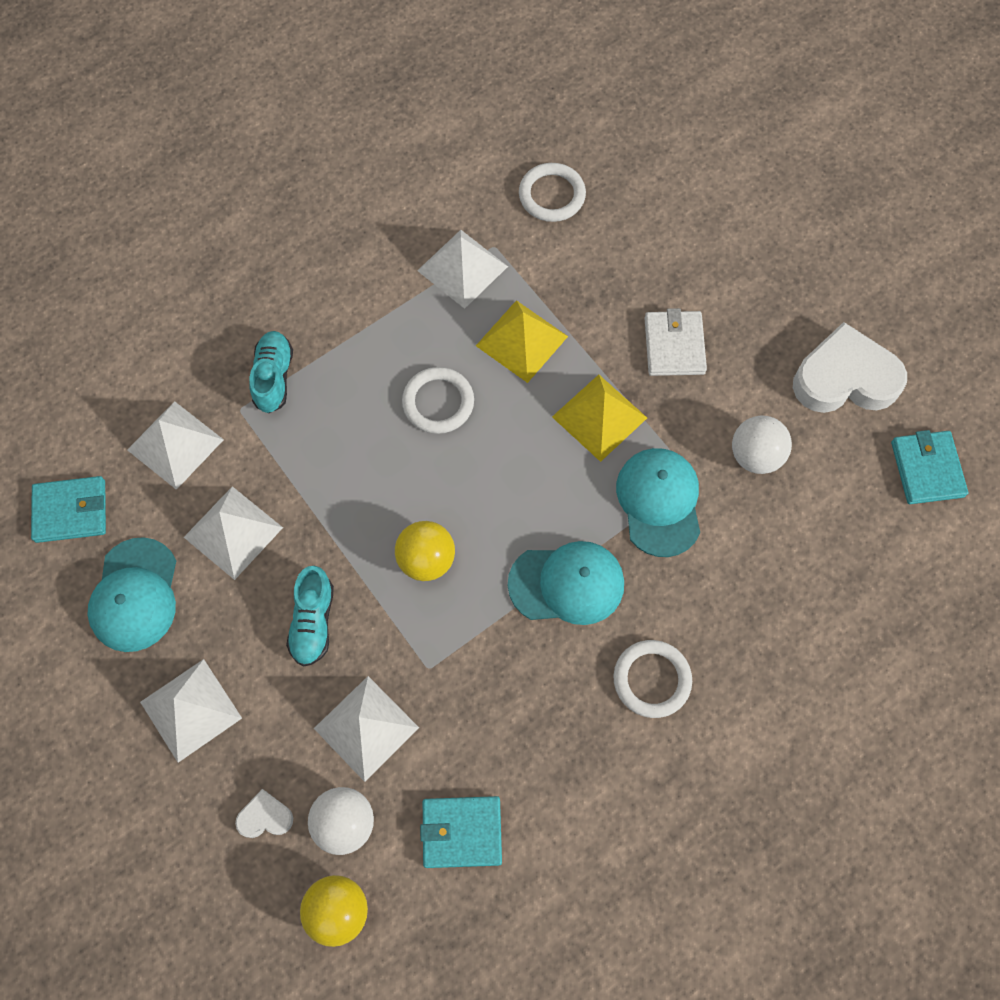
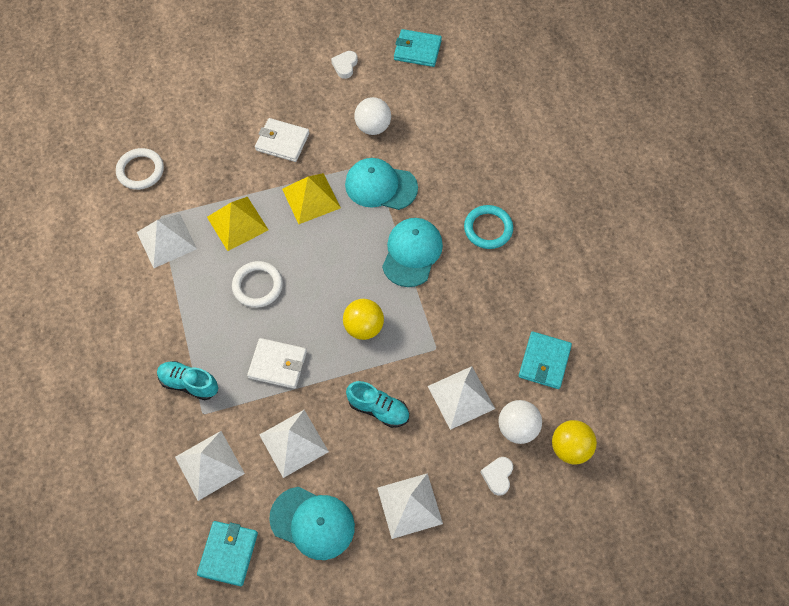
camera: 70 degrees left, 5 degrees down
(334, 471) = (278, 365): none -> white wallet
(652, 679) = (488, 229): white ring -> turquoise ring
(845, 378) = (345, 66): white heart -> white heart, size x0.45

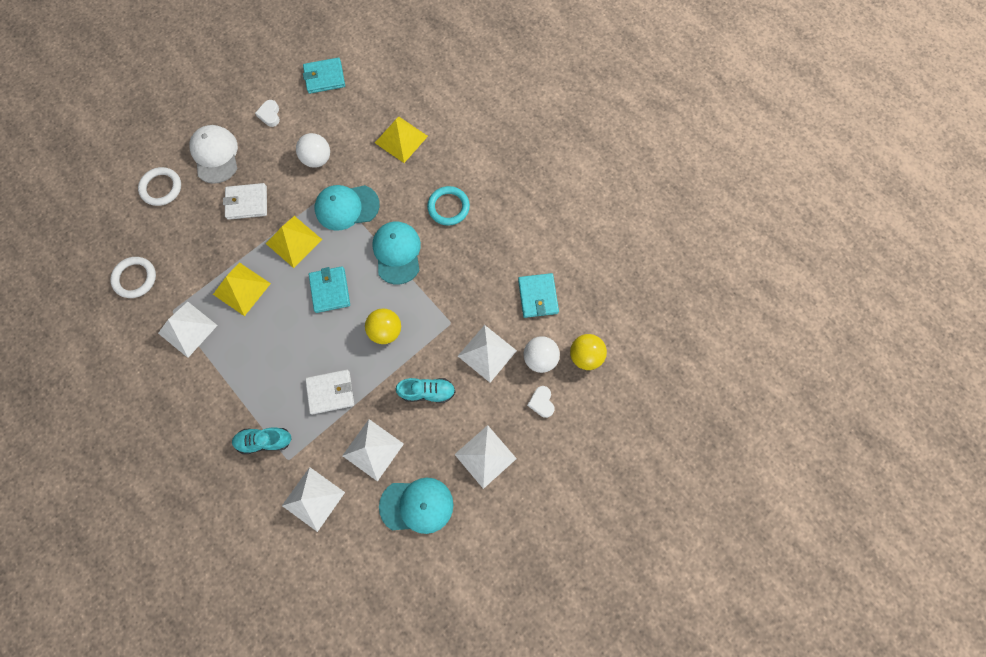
camera: 25 degrees left, 10 degrees up
(228, 554) = (362, 561): turquoise wallet -> turquoise wallet (330, 290)
(257, 286) = (283, 334): white ring -> white ring (161, 188)
(273, 84) = (215, 155): none -> white cap
(469, 140) = (401, 139): none -> yellow pyramid

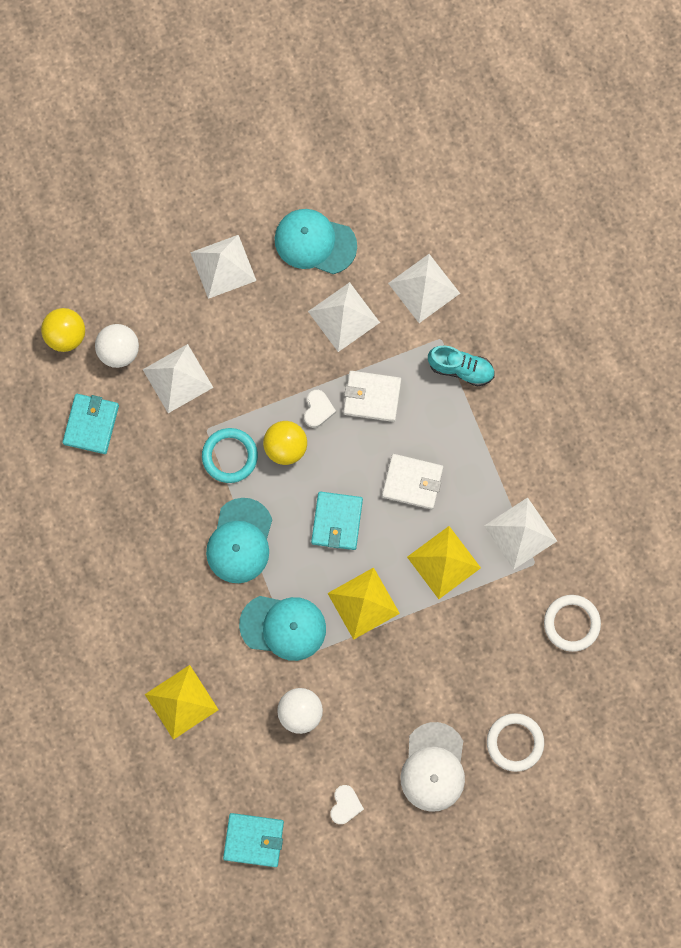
camera: 160 degrees left, 5 degrees up
(247, 202) = (408, 680): white wallet -> white wallet (412, 482)
(427, 391) = (261, 358): turquoise shoe -> none
(448, 207) = (155, 580): turquoise ring -> turquoise ring (230, 456)
(541, 402) = (138, 301): white heart -> white heart (318, 410)

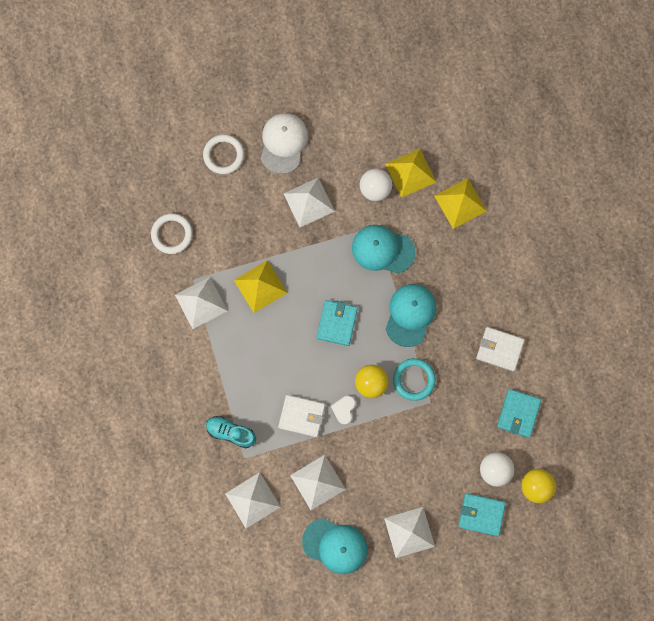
camera: 175 degrees left, 0 degrees up
(177, 378) = (450, 444): white pyramid -> white pyramid (309, 202)
(254, 840) = (414, 105): turquoise wallet -> turquoise wallet (481, 514)
(345, 805) = (348, 123): white heart -> none
(363, 603) = (322, 261): yellow pyramid -> yellow pyramid (410, 173)
(412, 482) = (277, 347): white wallet -> white wallet (499, 349)

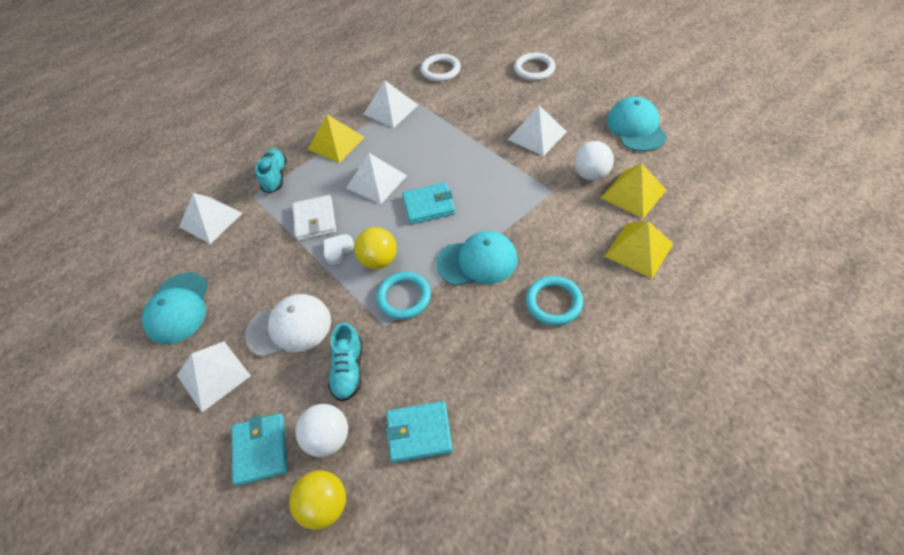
camera: 70 degrees right, 25 degrees down
(260, 286) = (431, 138): yellow pyramid -> yellow pyramid (336, 143)
(283, 143) = (578, 97): white cap -> white cap (289, 327)
(317, 482) = (247, 262): white pyramid -> white pyramid (376, 181)
(344, 409) = (338, 250): white heart -> white heart turned 45 degrees counterclockwise
(382, 249) = (532, 207): turquoise cap -> turquoise cap (636, 127)
(452, 440) = (348, 370): none -> turquoise shoe
(471, 283) = (553, 302): none -> turquoise ring
(499, 349) = (492, 370): white wallet -> none

